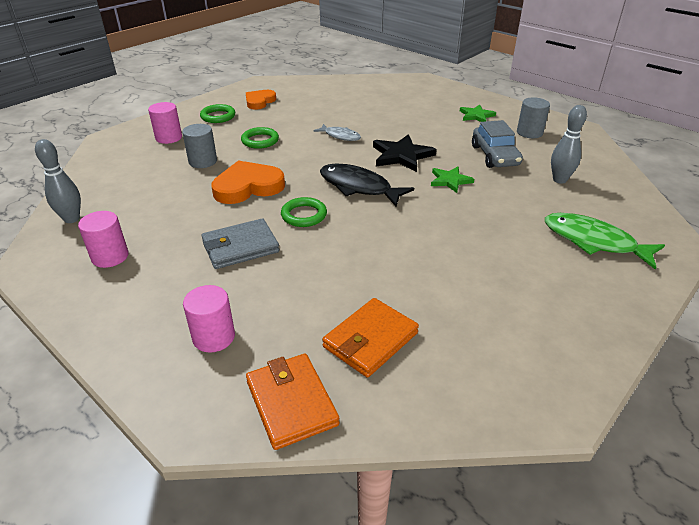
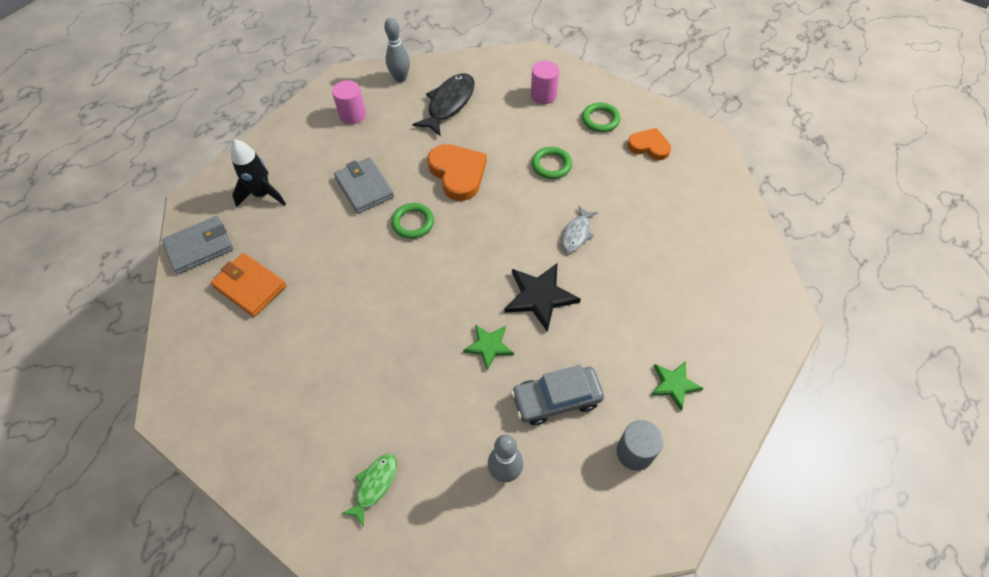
camera: 85 degrees right, 20 degrees up
(203, 161) = (500, 131): grey cylinder -> none
(214, 337) = (263, 194): pink cylinder -> black rocket
(291, 403) = (199, 247): orange wallet -> grey wallet
(359, 187) = (466, 261): black fish -> black fish (449, 104)
(594, 241) = (374, 485): green fish -> green fish, size x0.58

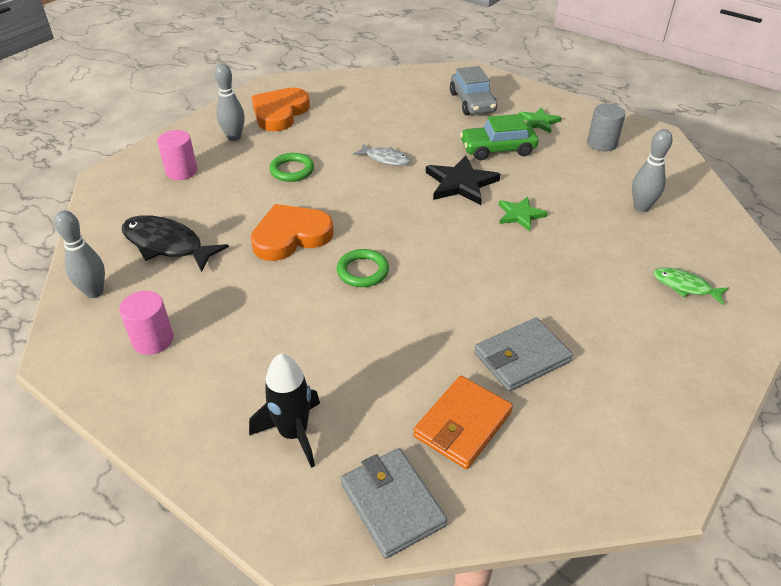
camera: 90 degrees left, 15 degrees down
(364, 187) = (299, 318): grey wallet -> grey wallet (522, 357)
(556, 399) = (566, 178): grey car -> grey car (472, 102)
(600, 120) = (234, 137): green ring -> grey bowling pin
(607, 335) = (497, 149): none -> green car
(649, 146) = (280, 113): orange heart -> orange heart, size x1.56

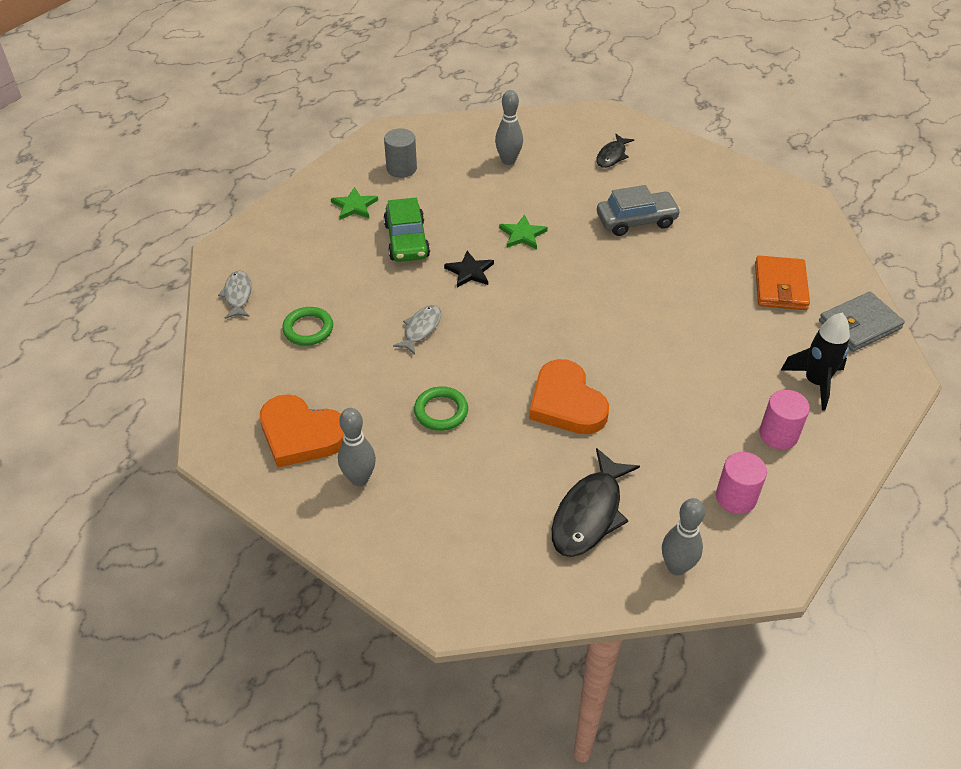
camera: 90 degrees left, 5 degrees up
(181, 171) = (440, 525): pink cylinder -> pink cylinder (778, 434)
(362, 271) = (616, 345): green ring -> green ring (308, 329)
(421, 80) = (238, 295): none -> grey fish
(460, 183) = (470, 271): black star -> black star, size x0.63
(463, 424) = (780, 286): orange wallet -> orange wallet turned 60 degrees clockwise
(472, 102) = (303, 253): grey car -> grey car (636, 220)
(522, 357) = (706, 250): grey wallet -> none
(685, 286) = (612, 156): green fish -> black fish

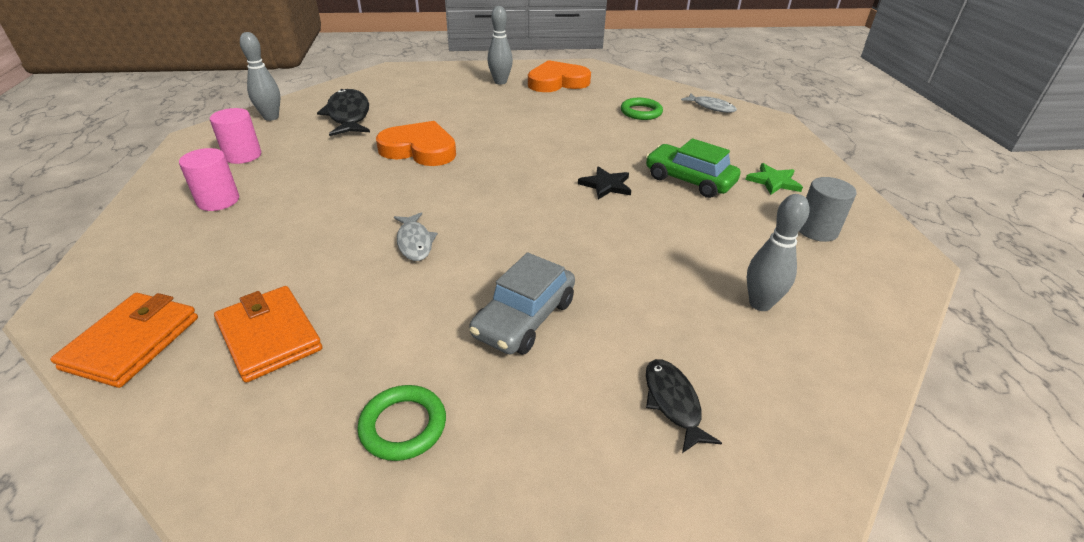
camera: 135 degrees right, 10 degrees down
(421, 329) = (577, 140): grey fish -> grey fish (414, 242)
(441, 411) = (498, 115): green ring -> green ring (403, 426)
(522, 234) = (614, 234): green star -> none
(815, 382) = (188, 253): black rocket -> none
(859, 325) = (132, 342): grey wallet -> orange wallet

